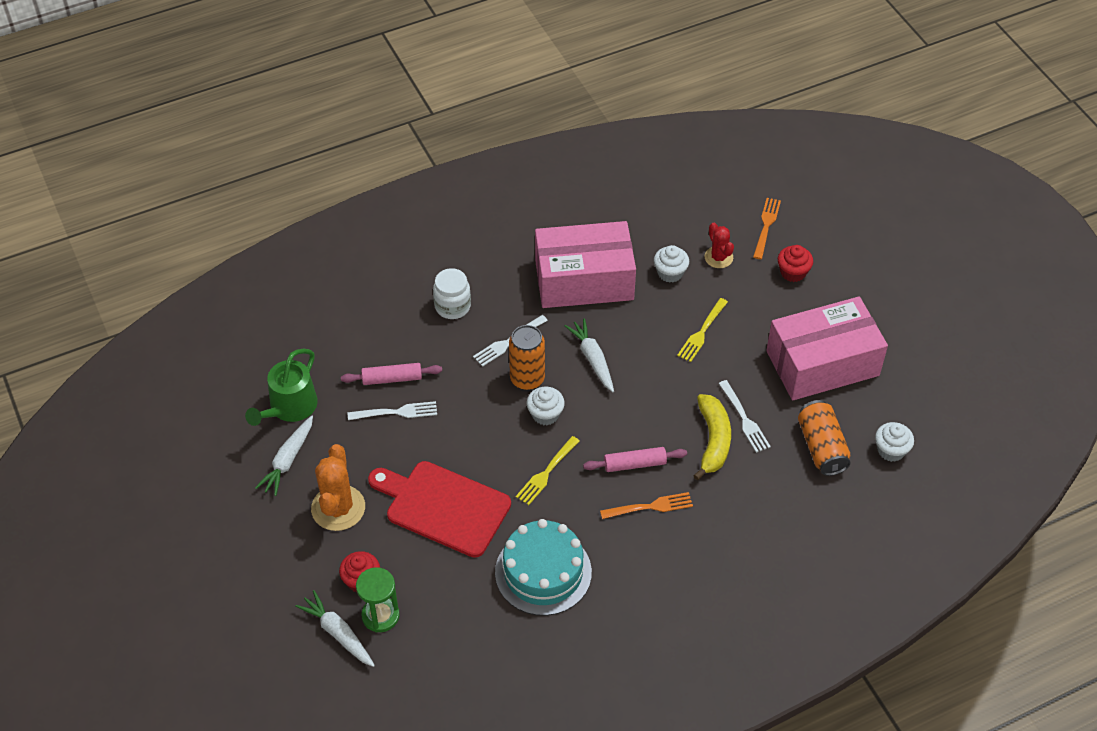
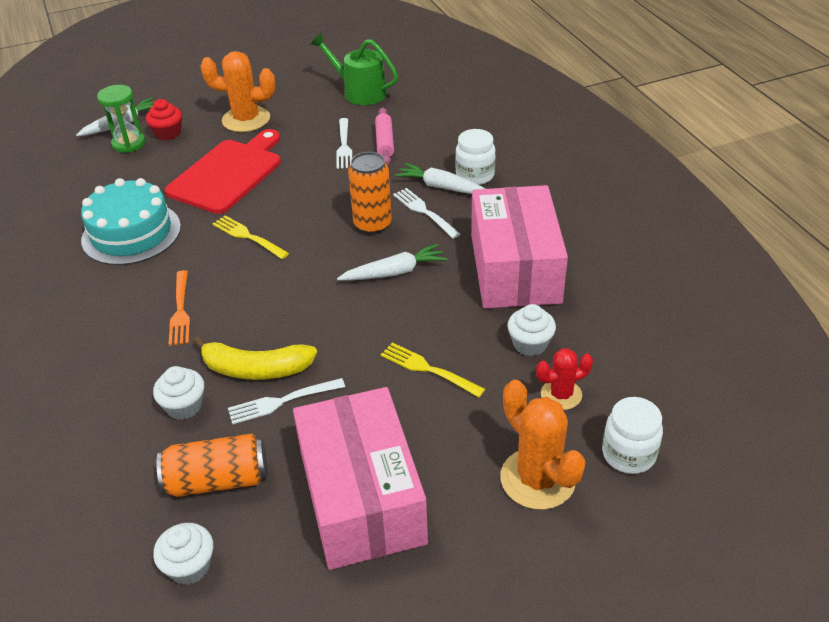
camera: 95 degrees right, 10 degrees down
(288, 460) = (303, 94): white carrot -> white carrot (442, 187)
(545, 414) = (323, 236): white cupcake -> white cupcake (184, 406)
(635, 464) = (241, 301): pink rolling pin -> none
(766, 226) = (628, 454): orange fork -> white jar
(793, 272) = (537, 479): red cupcake -> orange cactus

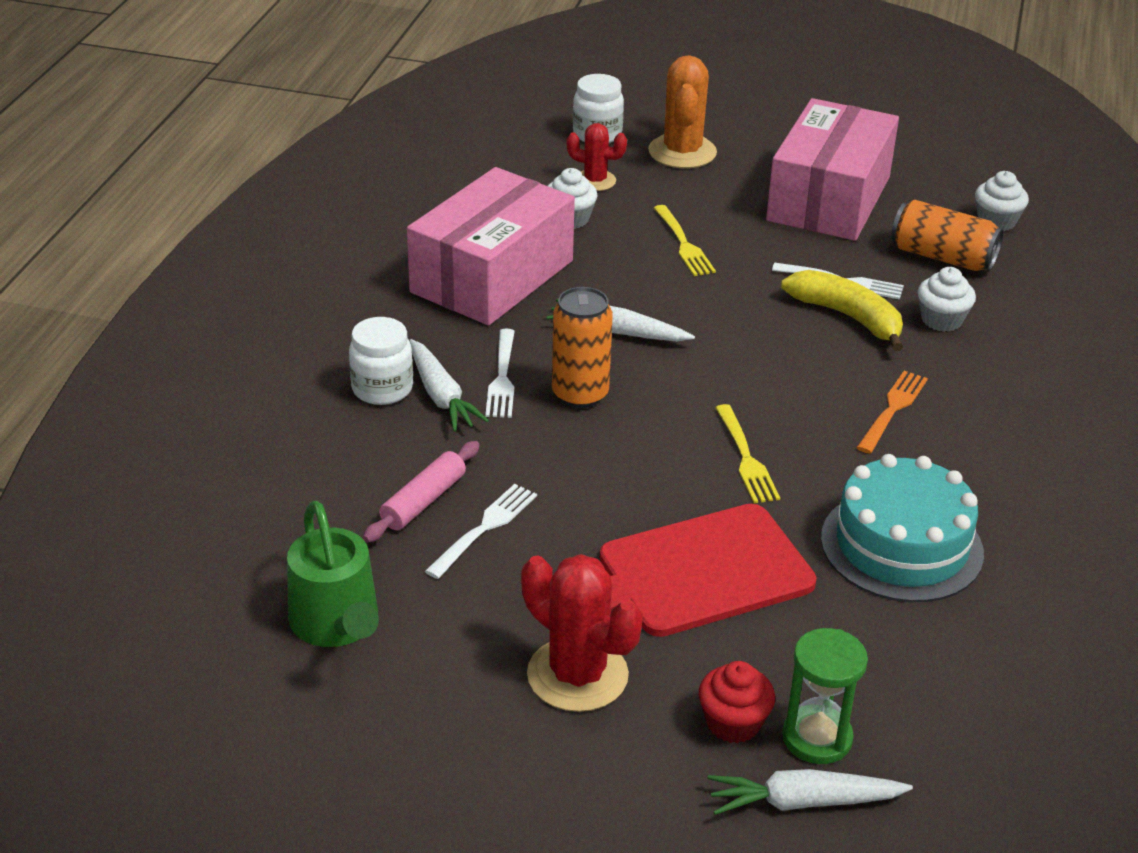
camera: 145 degrees left, 5 degrees down
(246, 119) = (577, 675): orange cactus -> red cactus

